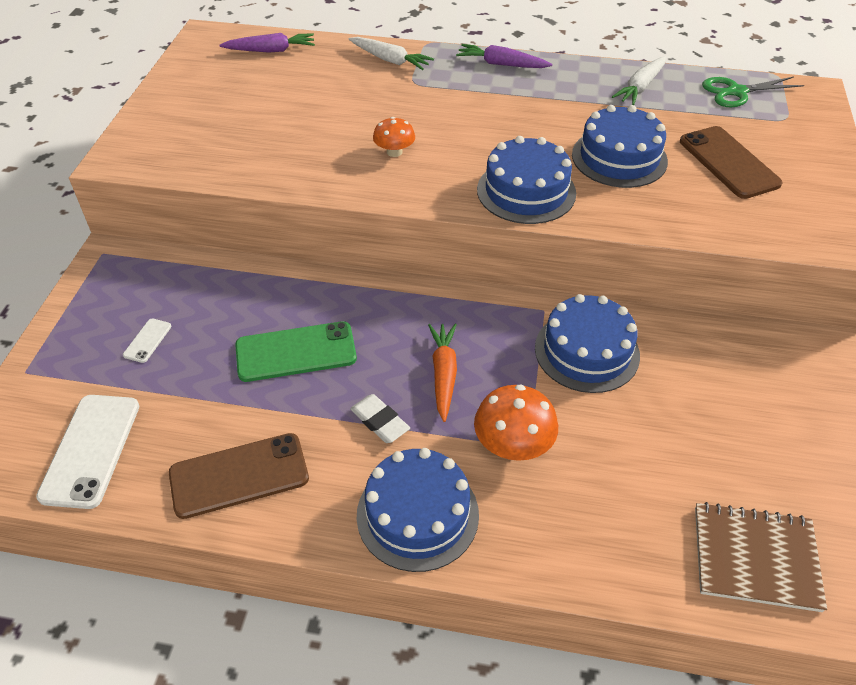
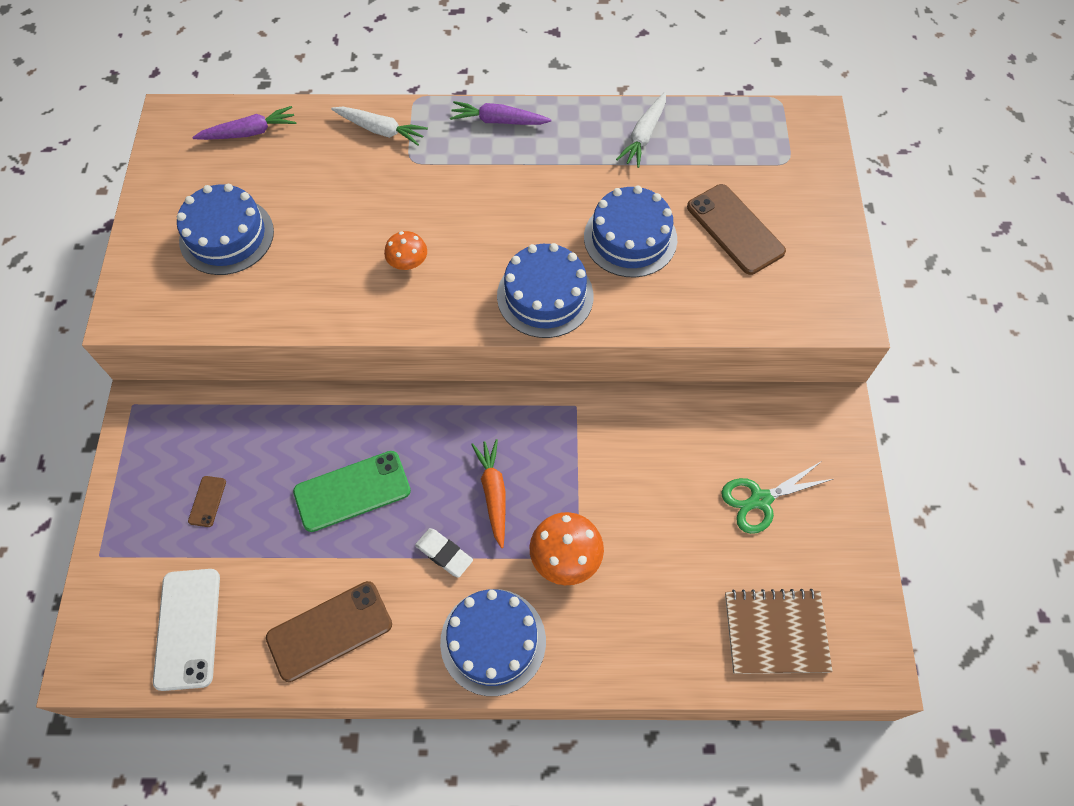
camera: 10 degrees left, 15 degrees up
(147, 340) = (207, 501): white phone -> brown phone
(587, 351) = (620, 447): blue cake -> blue cake (226, 236)
(736, 92) = (739, 130): green scissors -> green scissors (760, 500)

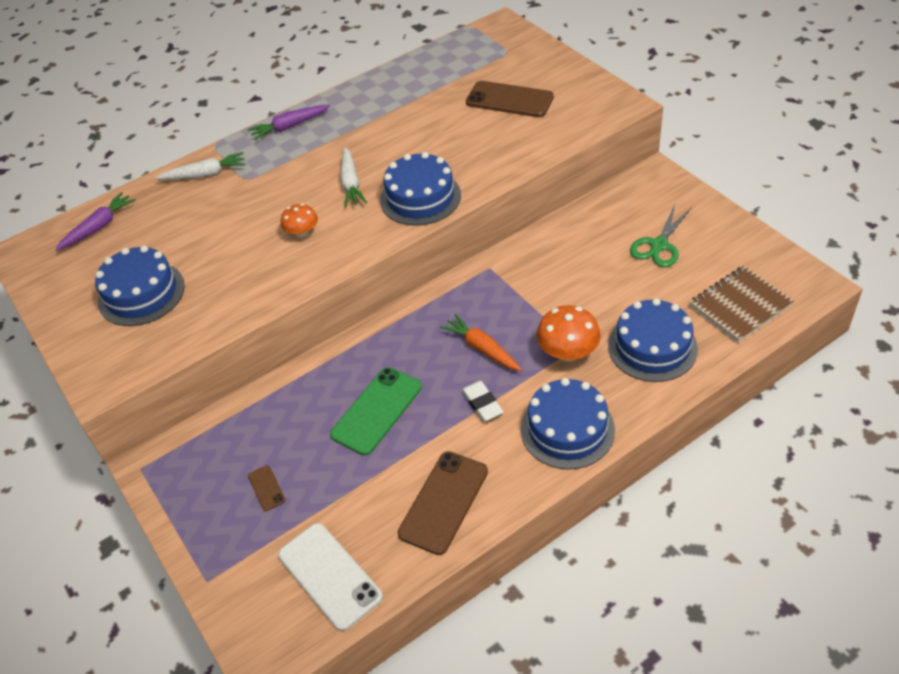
camera: 30 degrees left, 15 degrees down
(444, 554) = (482, 403): white eraser -> white eraser turned 60 degrees clockwise
(630, 238) = (446, 139): blue cake -> blue cake (652, 347)
(643, 136) = (400, 85): white carrot -> white carrot (351, 183)

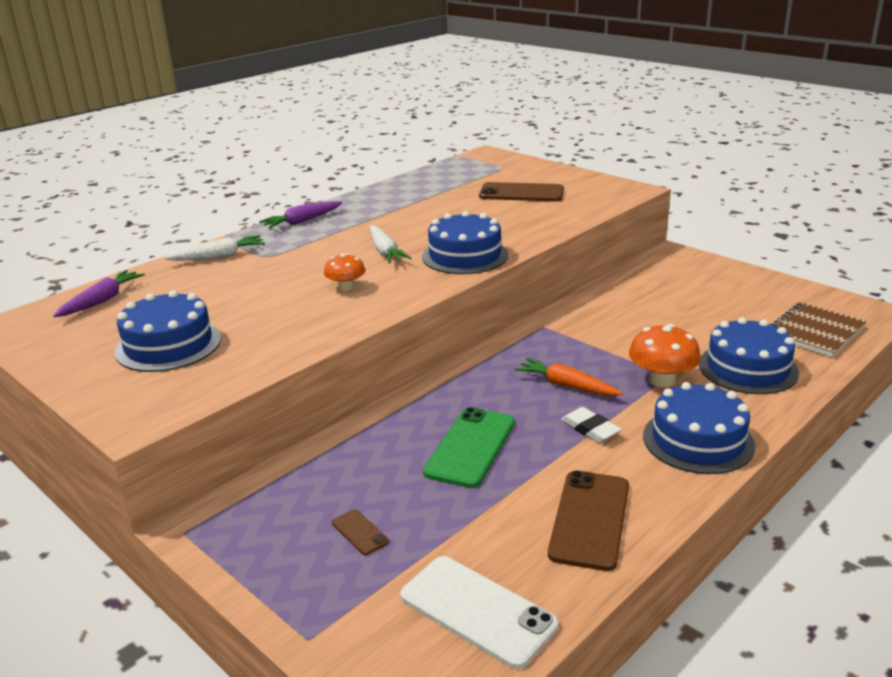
camera: 15 degrees left, 20 degrees down
(659, 245) = (707, 298): green scissors -> none

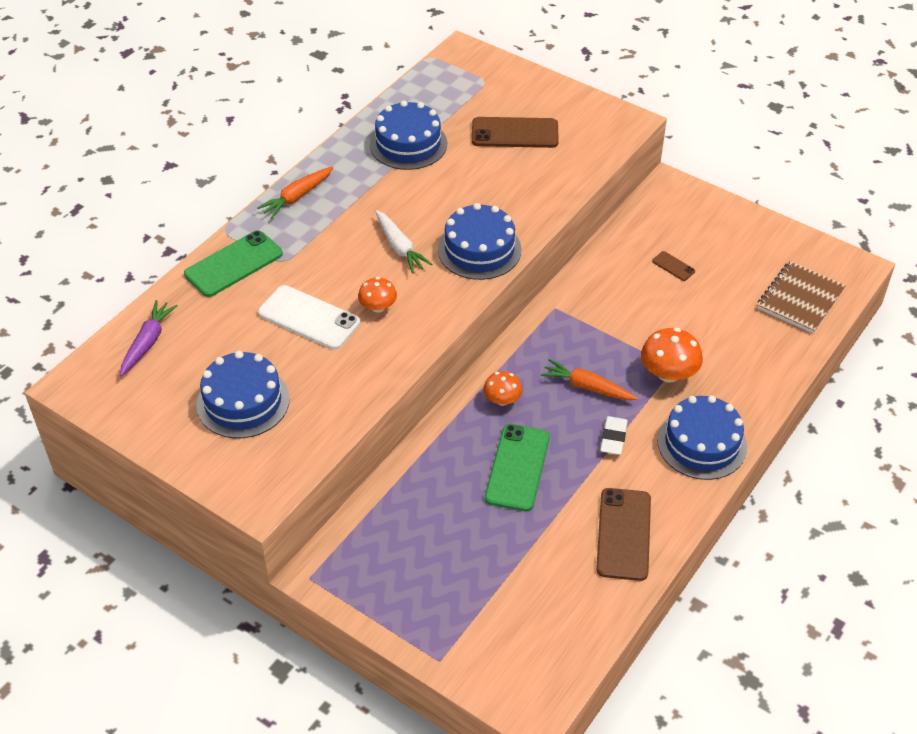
camera: 10 degrees left, 20 degrees up
(219, 256) = (234, 264): white carrot -> green phone
(302, 221) = (297, 197): purple carrot -> orange carrot
(359, 532) = (449, 564): brown phone -> brown phone (673, 266)
(468, 390) = (502, 400): none -> orange mushroom
(477, 611) = (553, 624): white phone -> white phone (309, 318)
(590, 429) = (613, 438): white eraser -> white eraser turned 60 degrees clockwise
(747, 368) = (741, 353): blue cake -> blue cake (408, 144)

